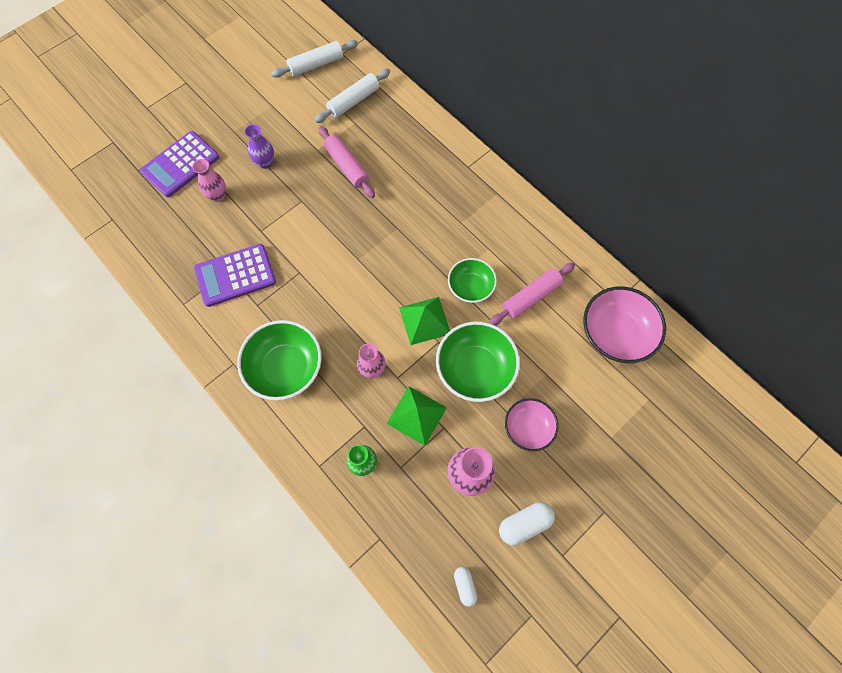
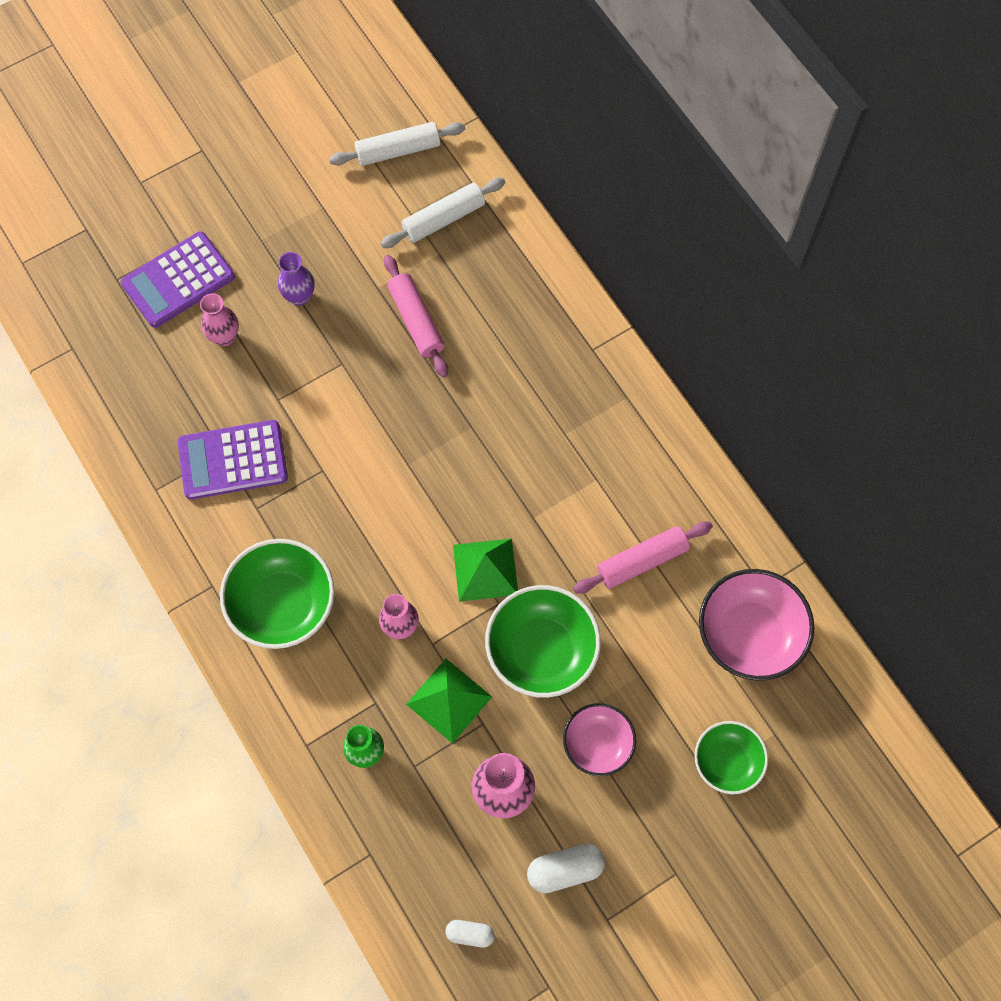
camera: 10 degrees right, 0 degrees up
(465, 585) = (470, 934): white capsule -> white capsule turned 75 degrees counterclockwise
(470, 287) = (559, 532): green bowl -> green bowl (727, 761)

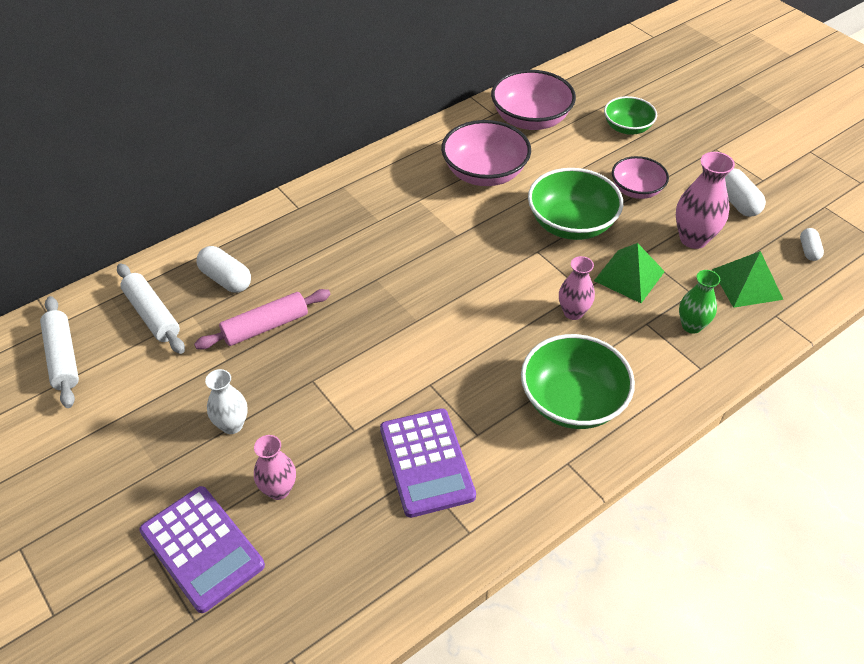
camera: 95 degrees left, 20 degrees down
(299, 296) = (232, 425): purple vase -> white vase
(485, 569) = (509, 261): green pyramid -> green pyramid (747, 284)
(486, 281) = (226, 279): none -> white capsule
(642, 561) = (484, 173): pink rolling pin -> pink bowl

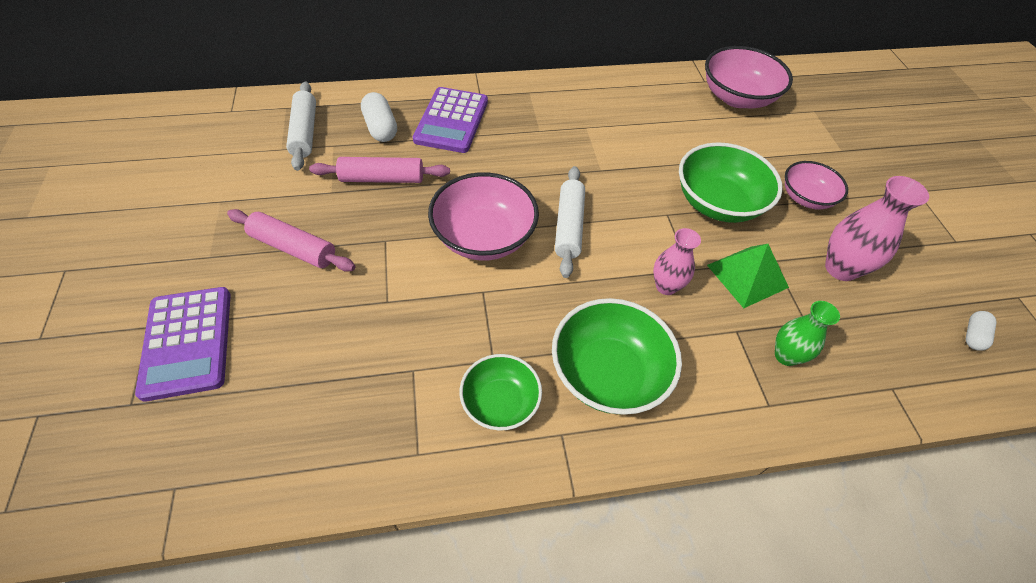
camera: 25 degrees right, 5 degrees up
(63, 357) = (217, 137): white rolling pin -> white rolling pin (569, 226)
(232, 425) = (293, 248): white vase -> pink rolling pin
(279, 489) = (286, 323): pink vase -> none
(426, 462) = (428, 363): purple calculator -> purple calculator (451, 121)
(484, 173) = (662, 127): pink bowl -> pink bowl (484, 237)
(627, 127) = (831, 138): green bowl -> green bowl (500, 402)
(737, 202) = (913, 252): white capsule -> none
(747, 284) = (876, 340): green pyramid -> none

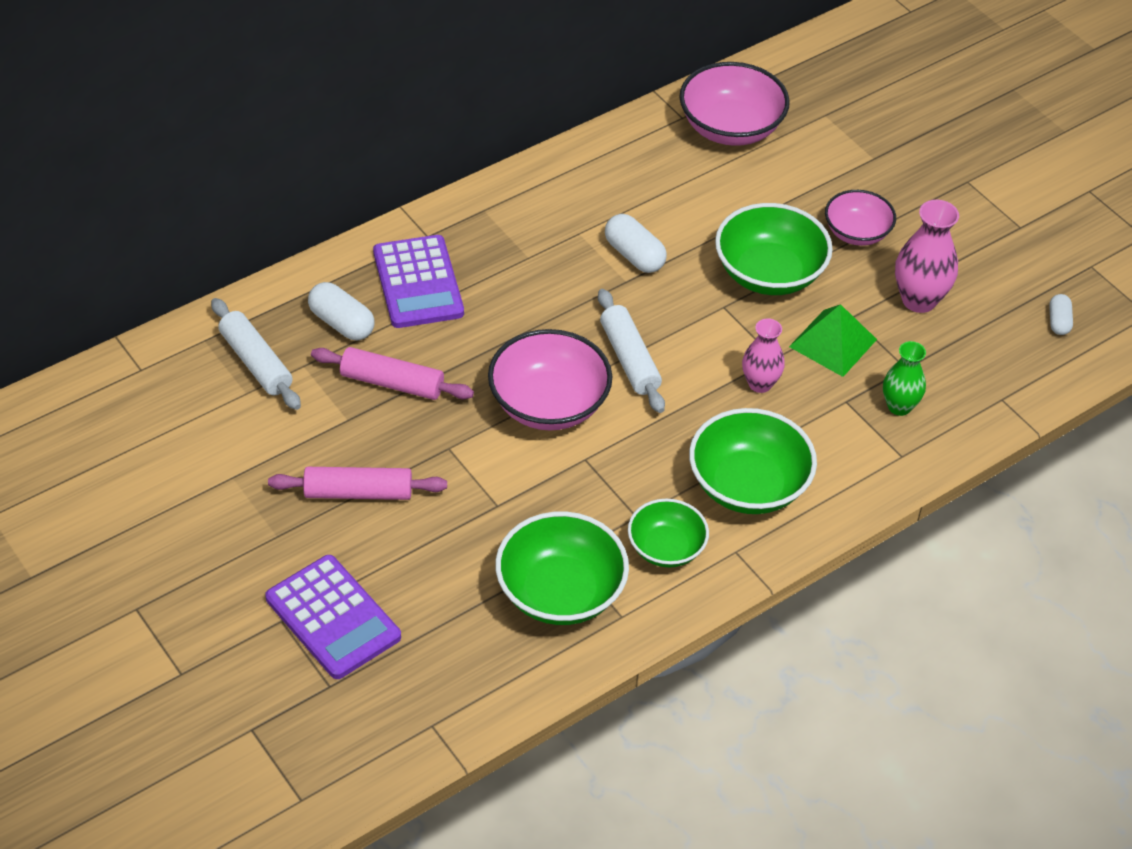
camera: 25 degrees left, 5 degrees down
(381, 404) = (560, 592): none -> green bowl
(382, 178) = (392, 383): pink rolling pin -> pink rolling pin turned 45 degrees clockwise
(618, 155) = (634, 255): none -> white capsule

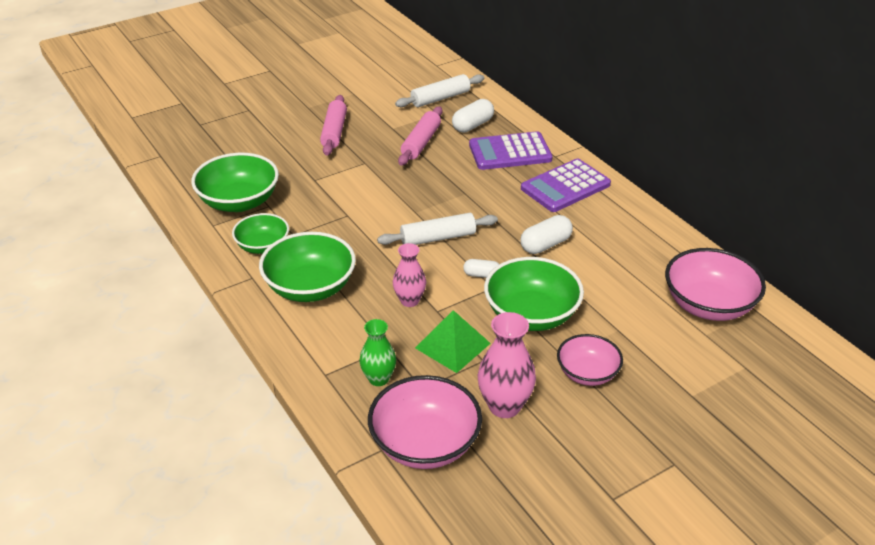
camera: 95 degrees right, 10 degrees down
(333, 618) = (245, 125): purple calculator -> purple calculator (565, 186)
(549, 404) = (397, 201): pink bowl -> pink bowl (425, 444)
(1058, 321) = (479, 509): white capsule -> white capsule (482, 275)

